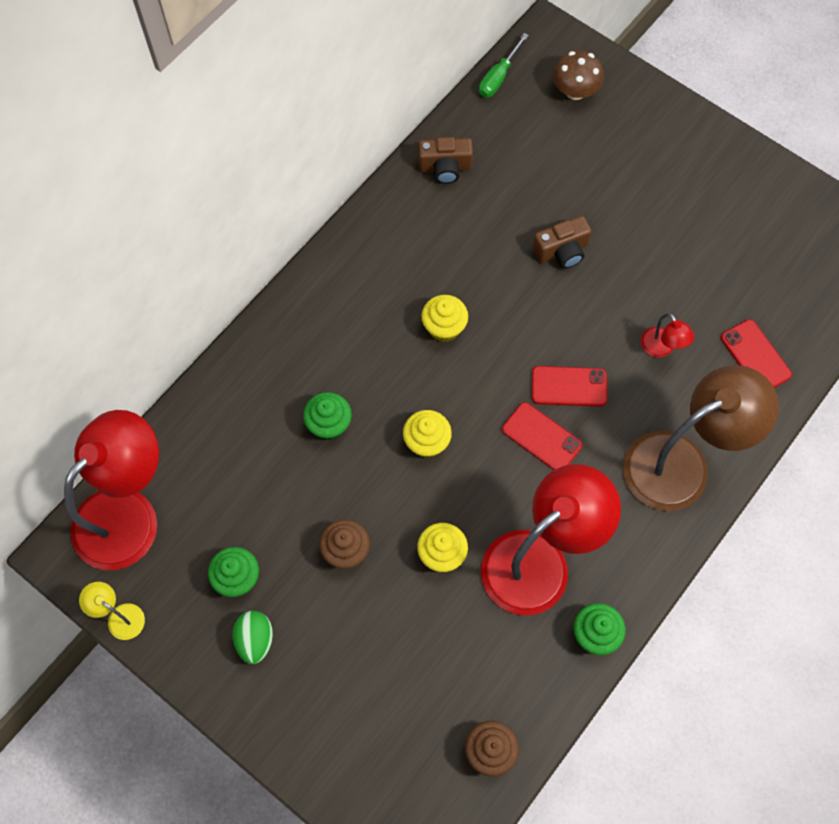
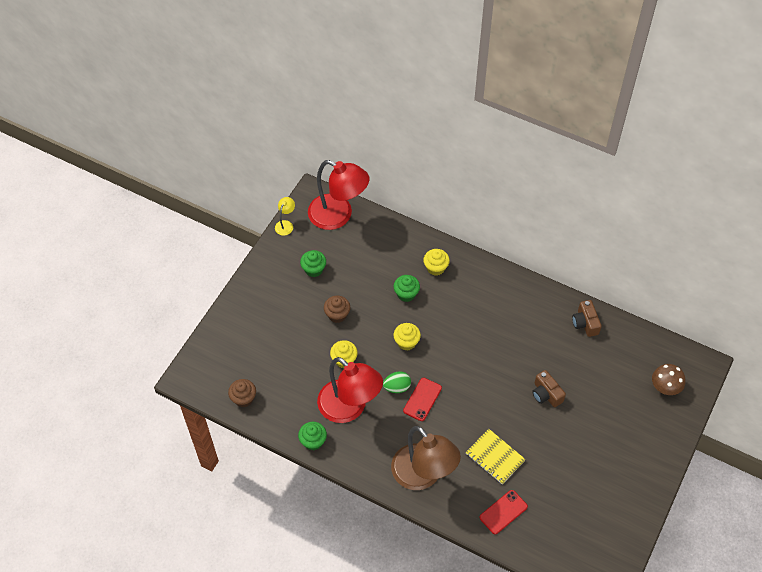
camera: 80 degrees right, 10 degrees down
(255, 640) = (283, 283): green egg -> green egg (397, 387)
(444, 327) = (478, 339): yellow cupcake -> yellow cupcake (436, 268)
(498, 77) = (660, 342): green screwdriver -> none
(569, 386) = (457, 409): red phone -> none
(661, 348) = (495, 457): red lamp -> yellow notebook

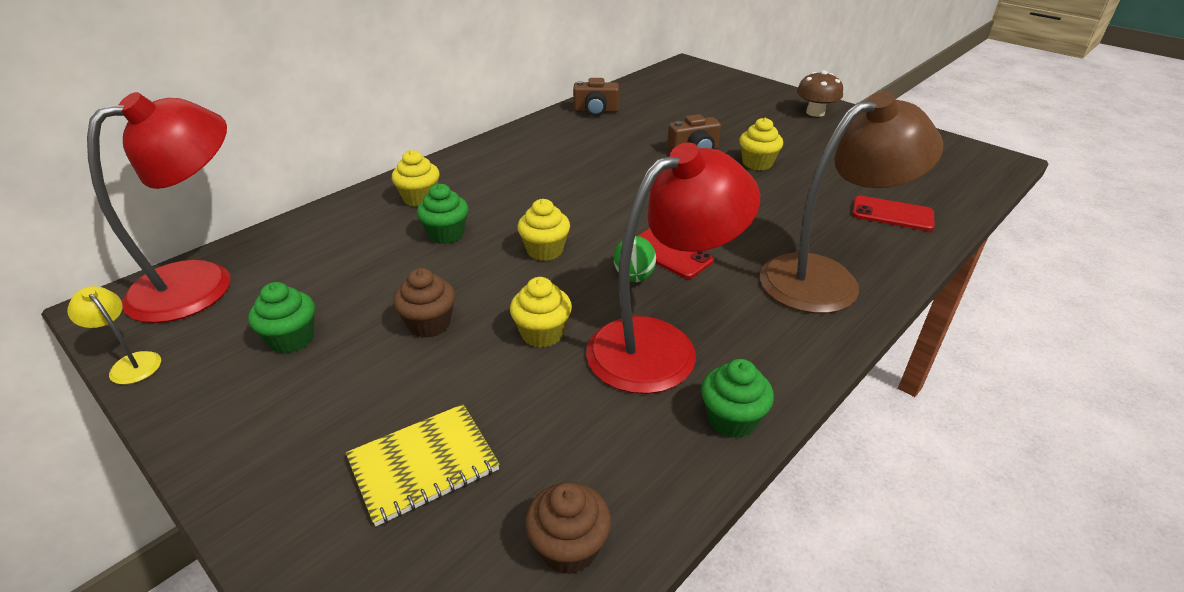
camera: 75 degrees left, 20 degrees down
(495, 457) = (794, 205): yellow notebook -> yellow notebook (423, 465)
(503, 512) = (892, 214): red phone -> red phone turned 45 degrees counterclockwise
(542, 433) = (757, 163): none -> yellow cupcake
(665, 387) = (707, 85): brown mushroom -> brown mushroom (815, 112)

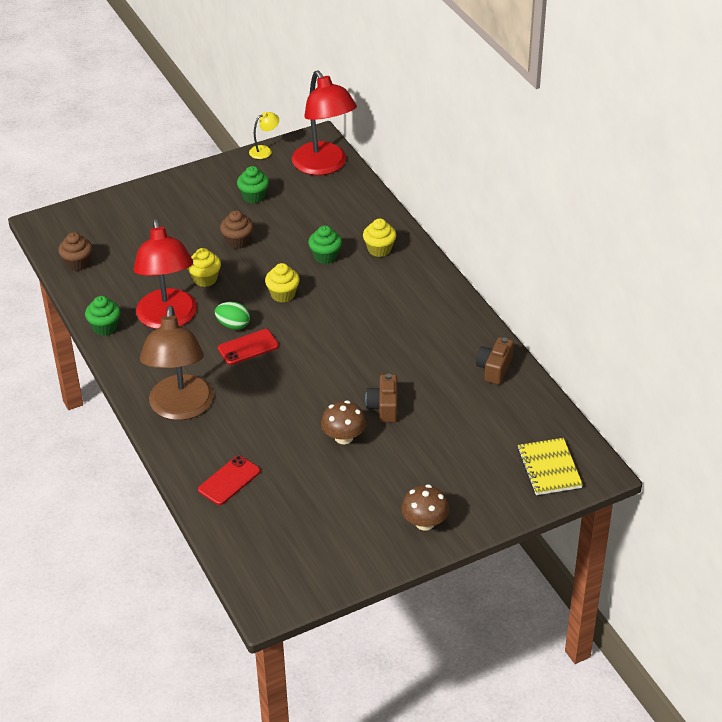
camera: 110 degrees right, 5 degrees up
(423, 465) = (143, 231): yellow notebook -> yellow notebook (549, 468)
(757, 163) = (343, 437): yellow cupcake -> brown mushroom

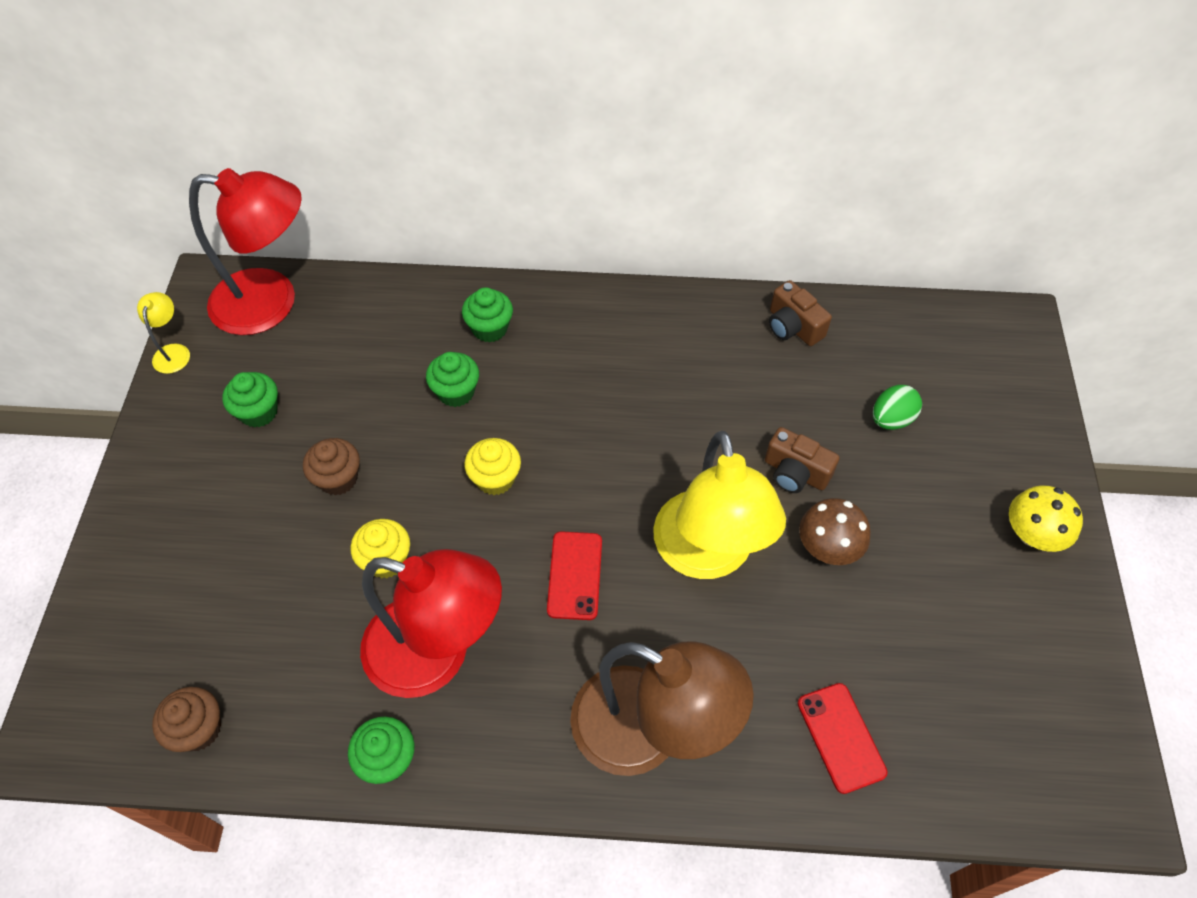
camera: 60 degrees left, 15 degrees up
(233, 325) = (514, 572): green egg -> green egg (891, 419)
(299, 391) = (707, 555): none -> yellow lamp
(379, 249) = (490, 328): yellow cupcake -> green cupcake
(424, 523) = (1032, 534): brown mushroom -> yellow mushroom
(549, 468) = (993, 362): yellow notebook -> none

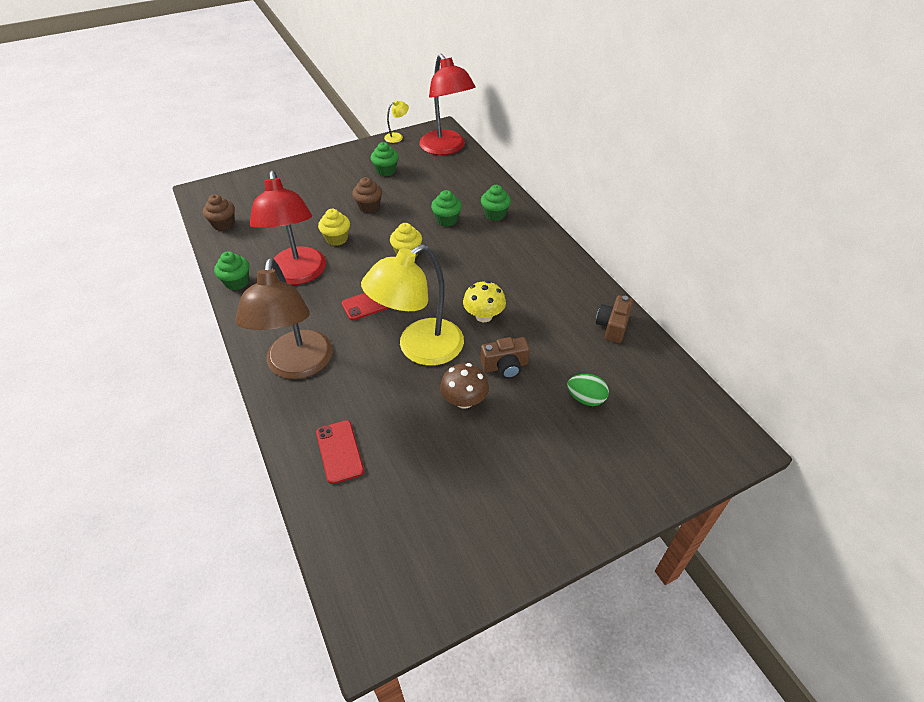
camera: 60 degrees right, 10 degrees down
(795, 473) = (505, 366): brown camera -> brown camera turned 105 degrees counterclockwise
(841, 737) = (339, 451): red phone -> red phone turned 60 degrees counterclockwise
(1032, 534) = (557, 509): yellow mushroom -> yellow mushroom (484, 316)

